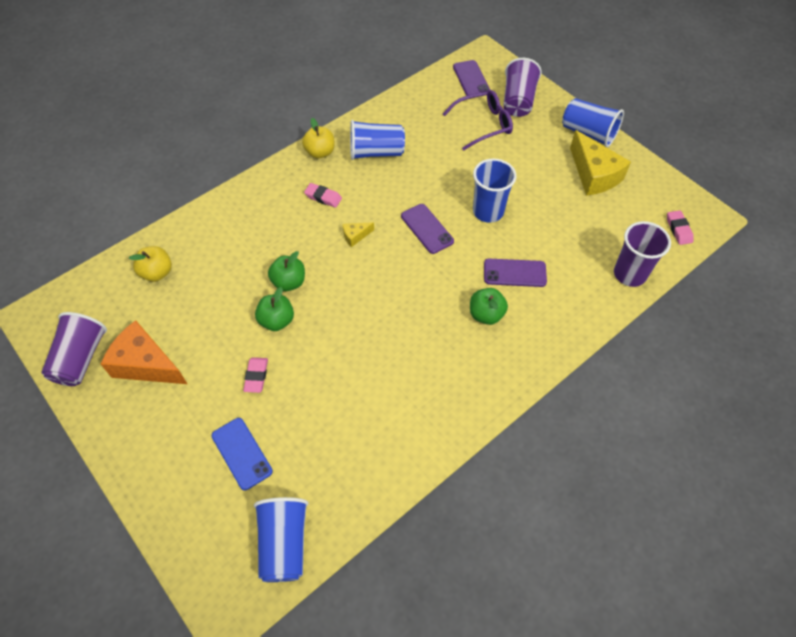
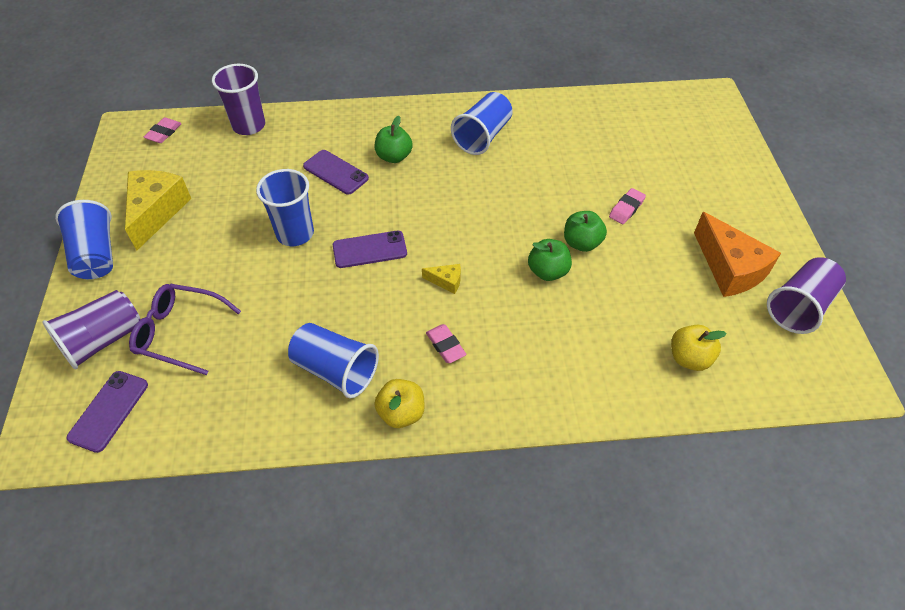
camera: 145 degrees left, 5 degrees down
(242, 453) = (666, 165): blue phone -> none
(284, 543) = (658, 106): blue cup -> blue cup (482, 136)
(427, 229) = (369, 249): purple phone -> purple phone turned 75 degrees clockwise

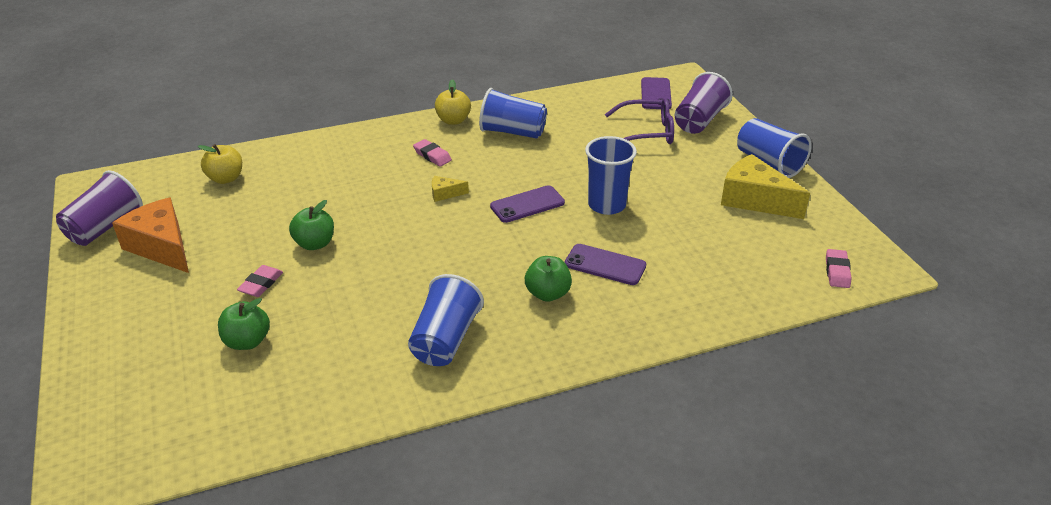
camera: 165 degrees right, 15 degrees down
(156, 212) = (754, 200): yellow cheese -> yellow cheese turned 135 degrees clockwise
(249, 126) = (748, 298): purple cup -> none
(548, 271) = (349, 215): green apple -> green apple (247, 341)

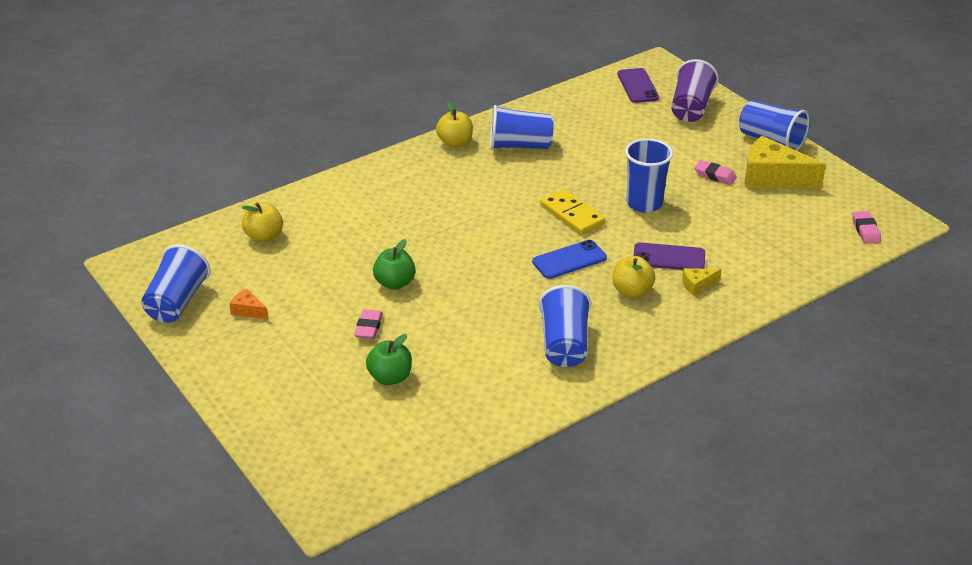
camera: 15 degrees left, 0 degrees up
(105, 227) = (177, 302): purple cup -> blue cup
(162, 247) = (248, 310): orange cheese -> orange cheese, size x0.45
(432, 156) = (455, 181): pink eraser -> pink eraser (715, 175)
(445, 194) = (489, 216): yellow cheese -> yellow cheese (697, 285)
(500, 250) = (569, 260): none -> blue phone
(527, 204) = (572, 214): purple phone -> yellow domino
(548, 294) = (632, 291): green apple -> yellow apple
(646, 132) = (647, 127): purple glasses -> none

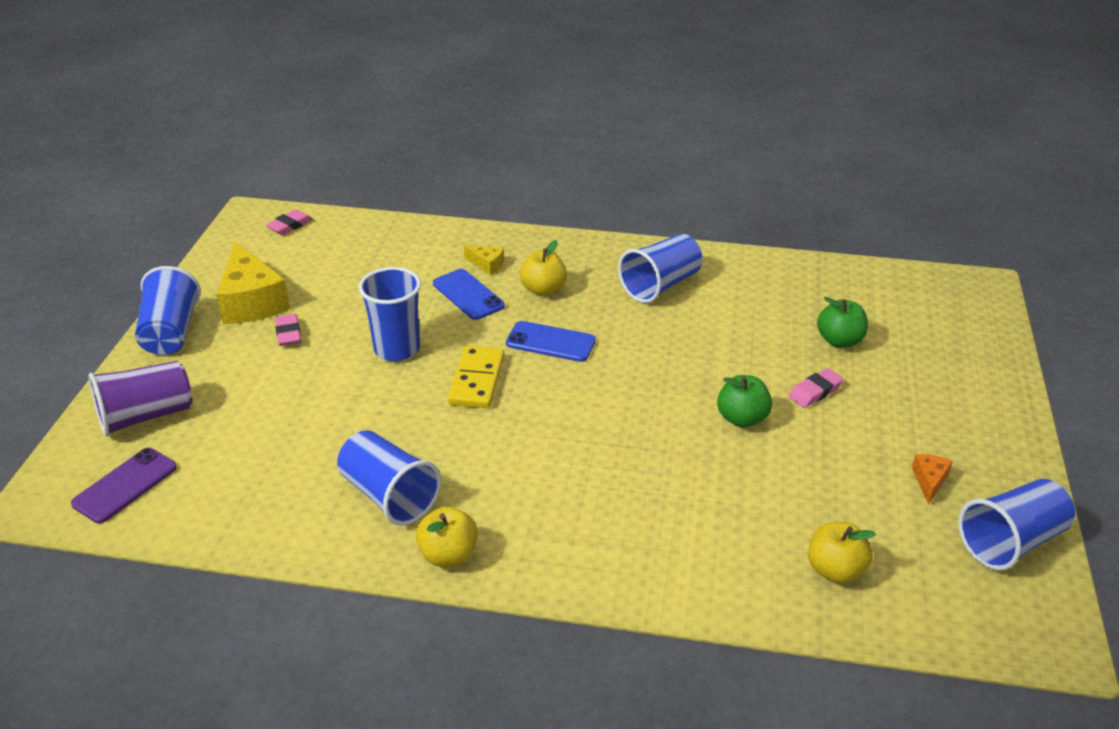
camera: 135 degrees left, 0 degrees up
(248, 310) = (929, 481): orange cheese -> orange cheese turned 150 degrees counterclockwise
(669, 258) = (468, 295): purple phone -> blue phone

